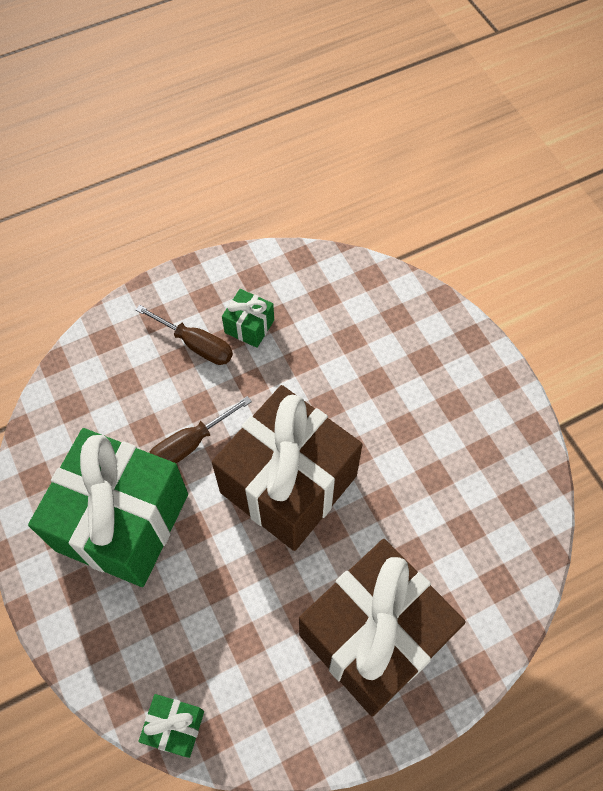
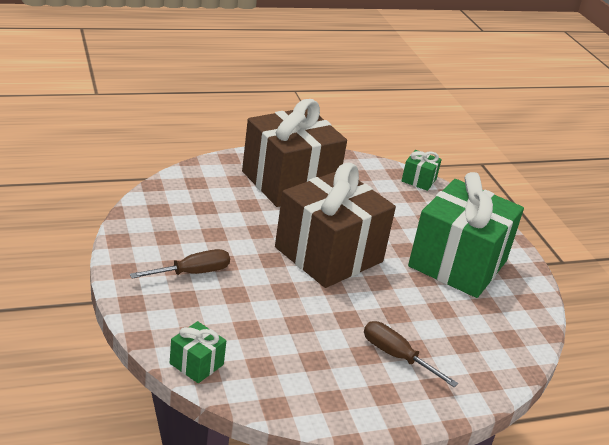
camera: 175 degrees left, 30 degrees down
(190, 444) = (405, 292): brown screwdriver -> brown screwdriver (192, 273)
(249, 326) = (343, 359): green gift -> green gift (196, 364)

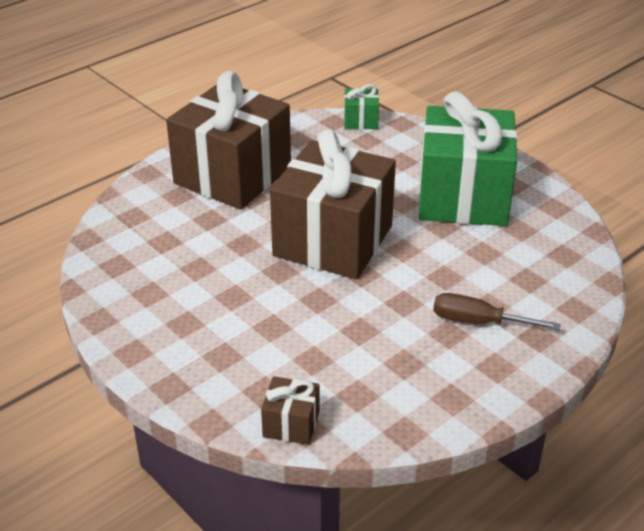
camera: 20 degrees left, 5 degrees up
(192, 273) = (208, 323): brown screwdriver -> none
(196, 364) = (291, 424): green gift -> brown gift

